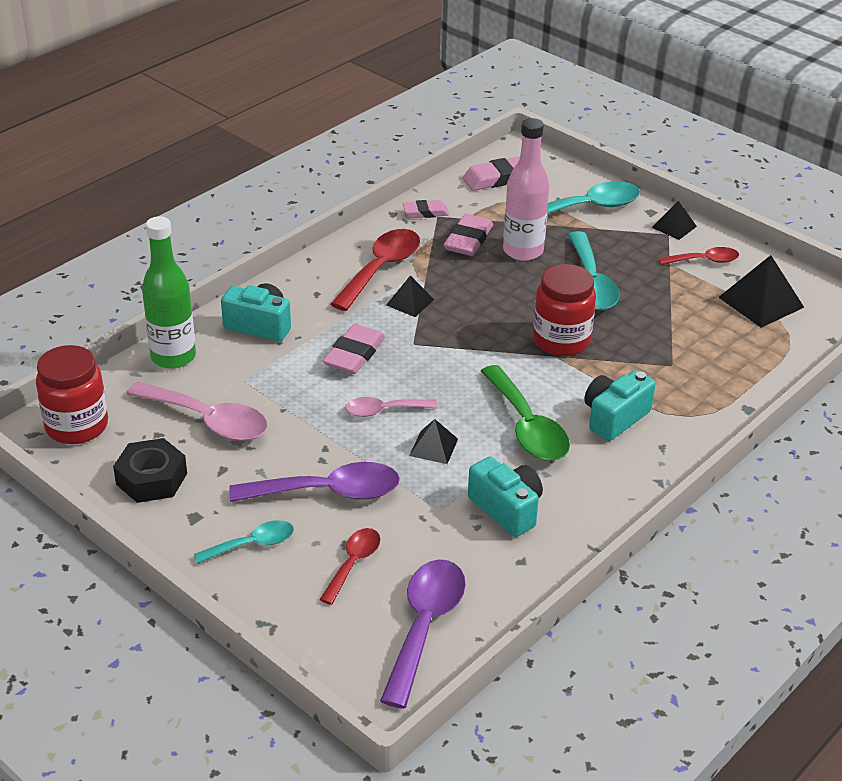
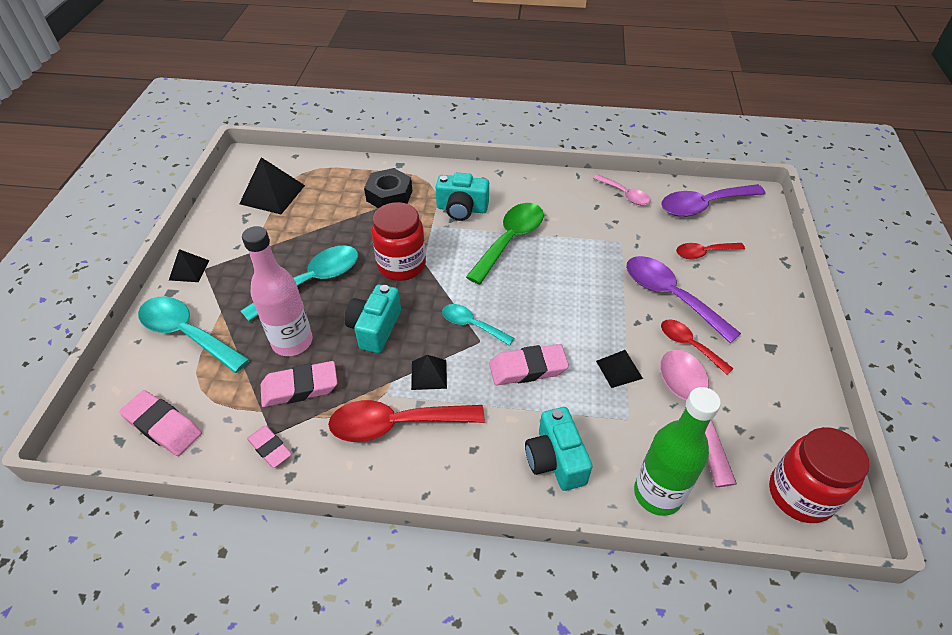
camera: 125 degrees left, 10 degrees up
(151, 479) = (776, 396): black nut -> black nut (389, 196)
(252, 544) = (750, 303): turquoise spoon -> turquoise spoon (471, 325)
(383, 410) = (569, 314): pink spoon -> pink spoon (625, 195)
(433, 447) = (575, 271): black pyramid -> black pyramid (619, 369)
(507, 509) = (589, 216): turquoise camera -> turquoise camera (375, 328)
(704, 261) = (233, 236): red spoon -> red spoon (689, 345)

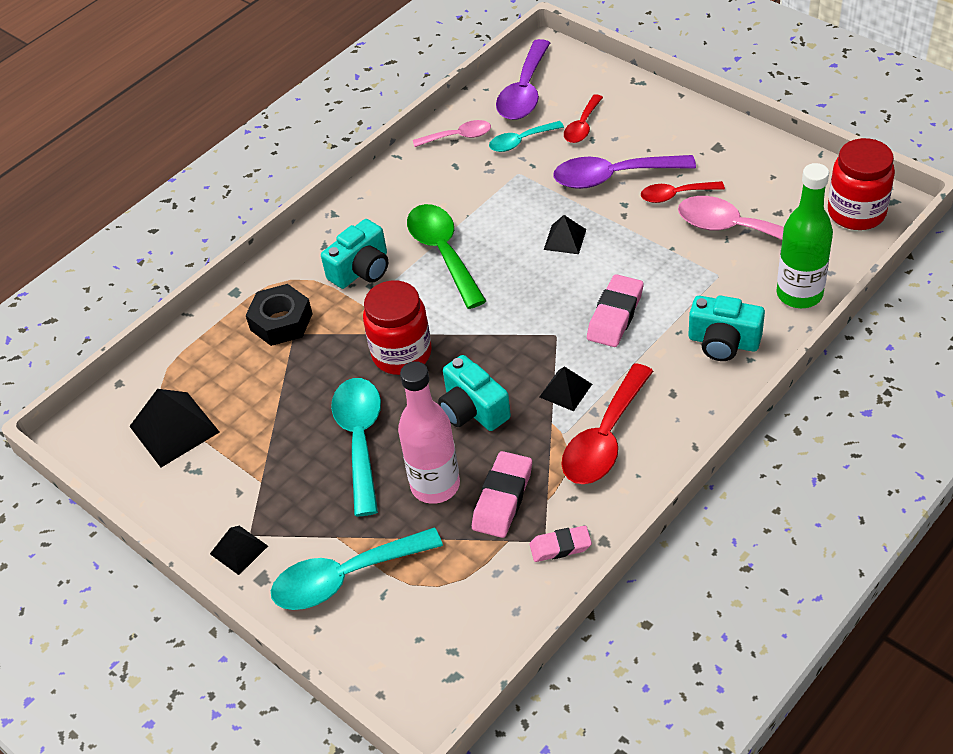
camera: 50 degrees left, 0 degrees up
(163, 426) = (464, 631): pink eraser -> none
(471, 325) = (530, 332): turquoise spoon -> turquoise spoon (520, 141)
(619, 369) = (665, 254): black pyramid -> black pyramid (565, 239)

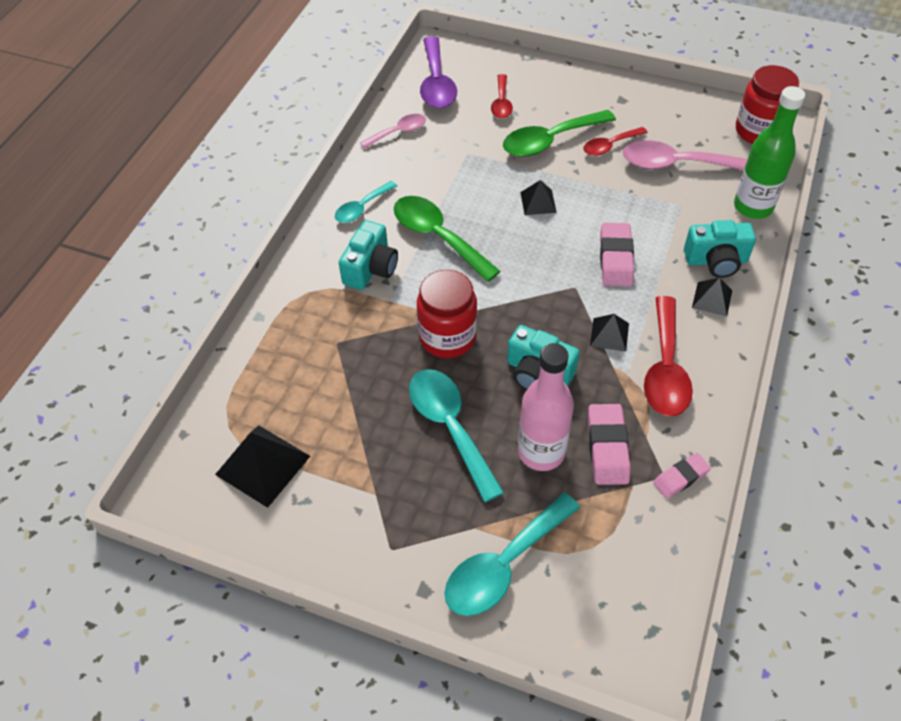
camera: 25 degrees left, 5 degrees up
(239, 549) = (387, 568): black pyramid -> black pyramid (712, 299)
(281, 322) = (318, 334): black nut -> none
(520, 141) = (455, 126): turquoise spoon -> turquoise spoon (361, 208)
(612, 177) = (550, 141): purple spoon -> green spoon

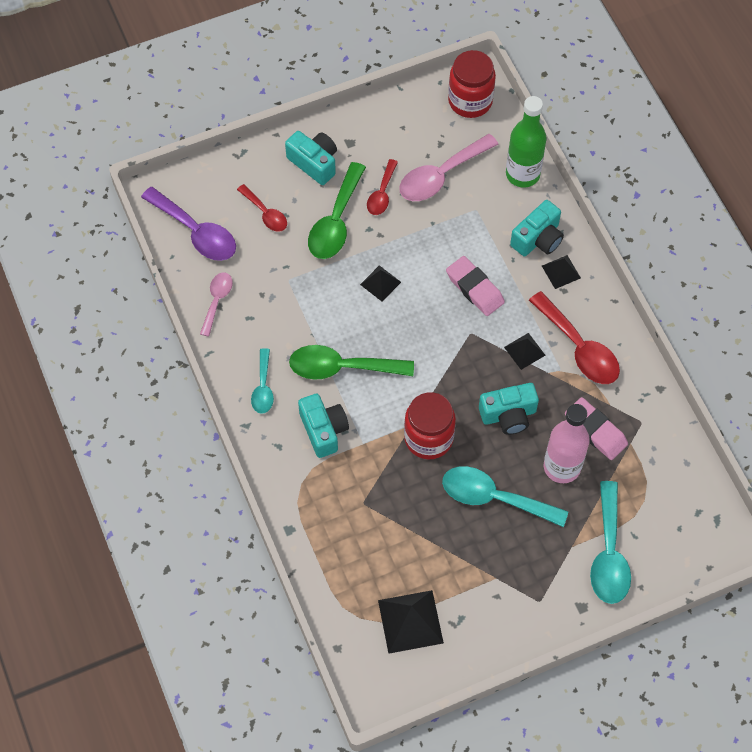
camera: 45 degrees left, 10 degrees up
(577, 95) = (314, 163): none -> turquoise camera
(680, 477) = (651, 415): pink eraser -> none

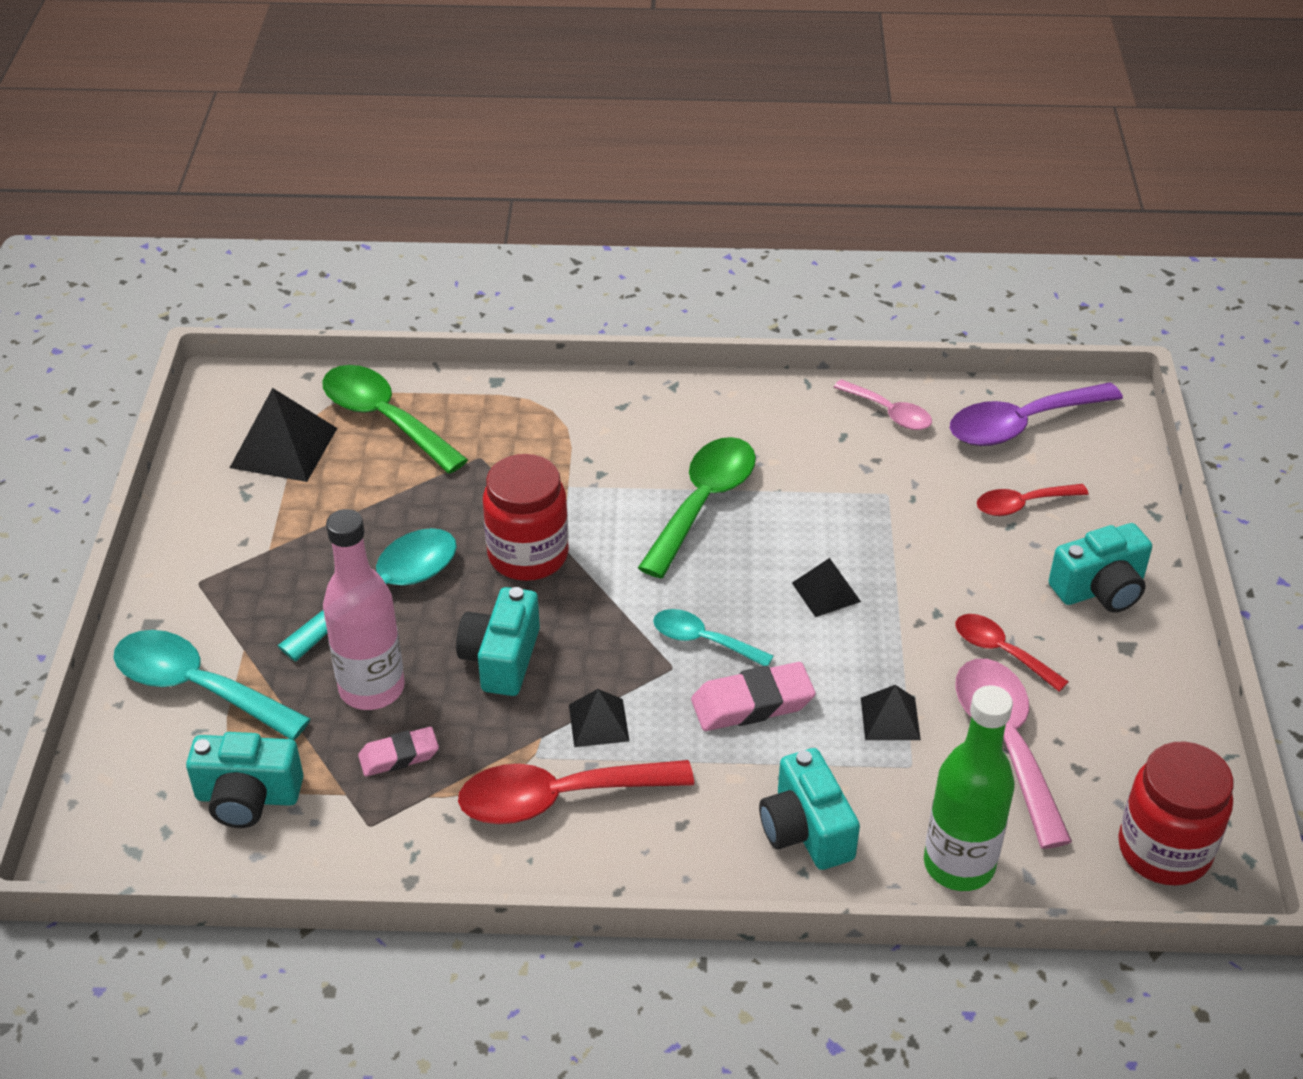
camera: 115 degrees right, 20 degrees down
(263, 388) = (720, 417): turquoise spoon -> turquoise spoon (702, 640)
(323, 430) = (616, 454): turquoise camera -> turquoise camera (248, 797)
(335, 222) = (969, 578): green spoon -> green spoon (384, 418)
(561, 272) = (720, 835): black pyramid -> black pyramid (890, 718)
(595, 431) = (399, 756): pink eraser -> pink eraser, size x0.65

